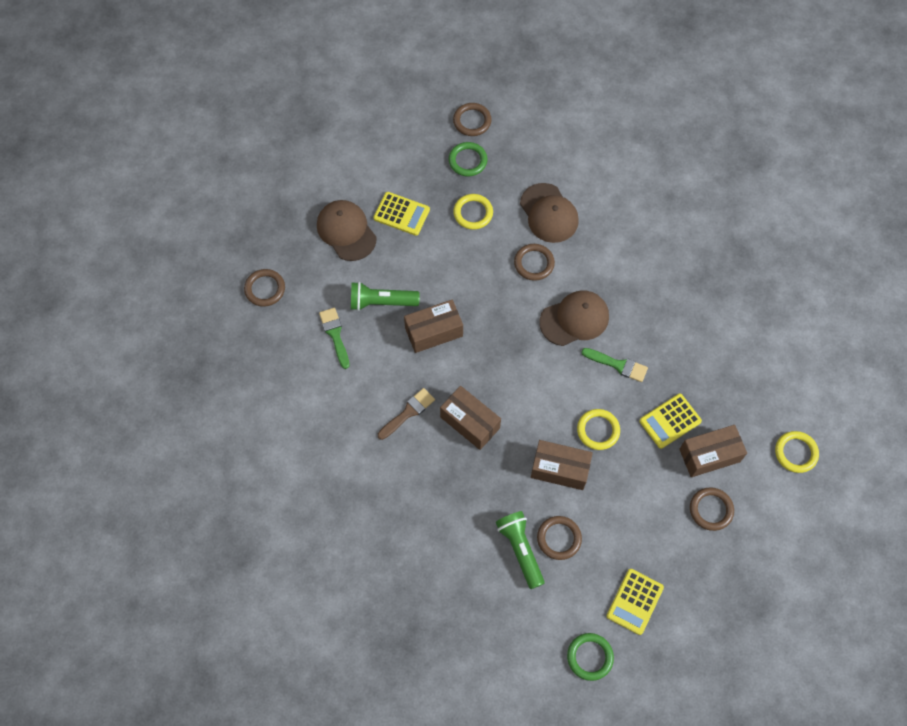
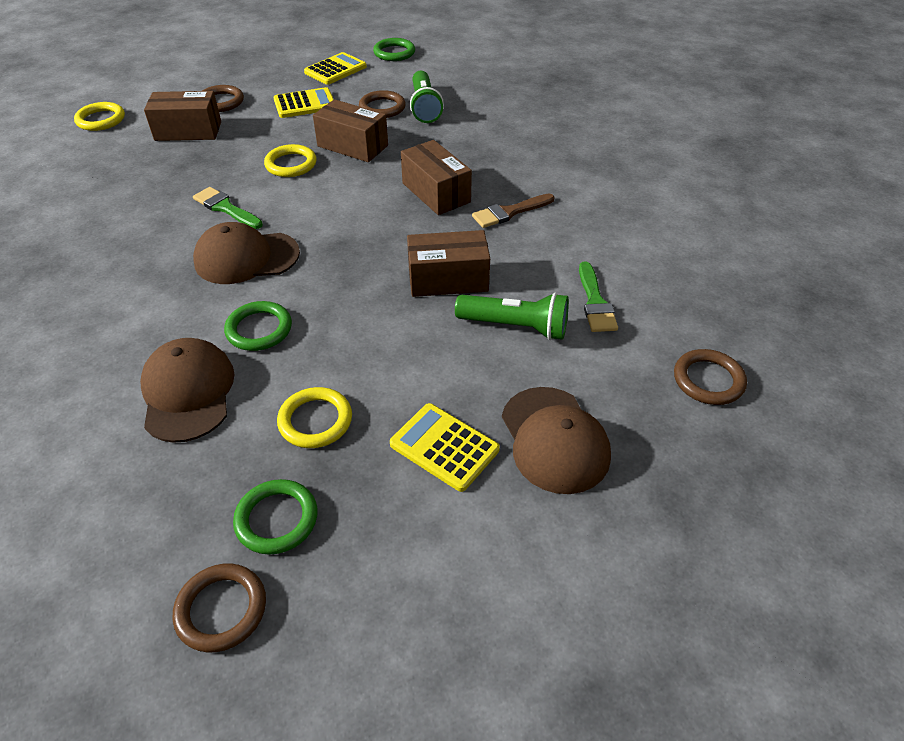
camera: 165 degrees left, 20 degrees down
(534, 263) = (259, 329): brown ring -> green ring
(670, 421) = (206, 158): yellow calculator -> yellow calculator (305, 104)

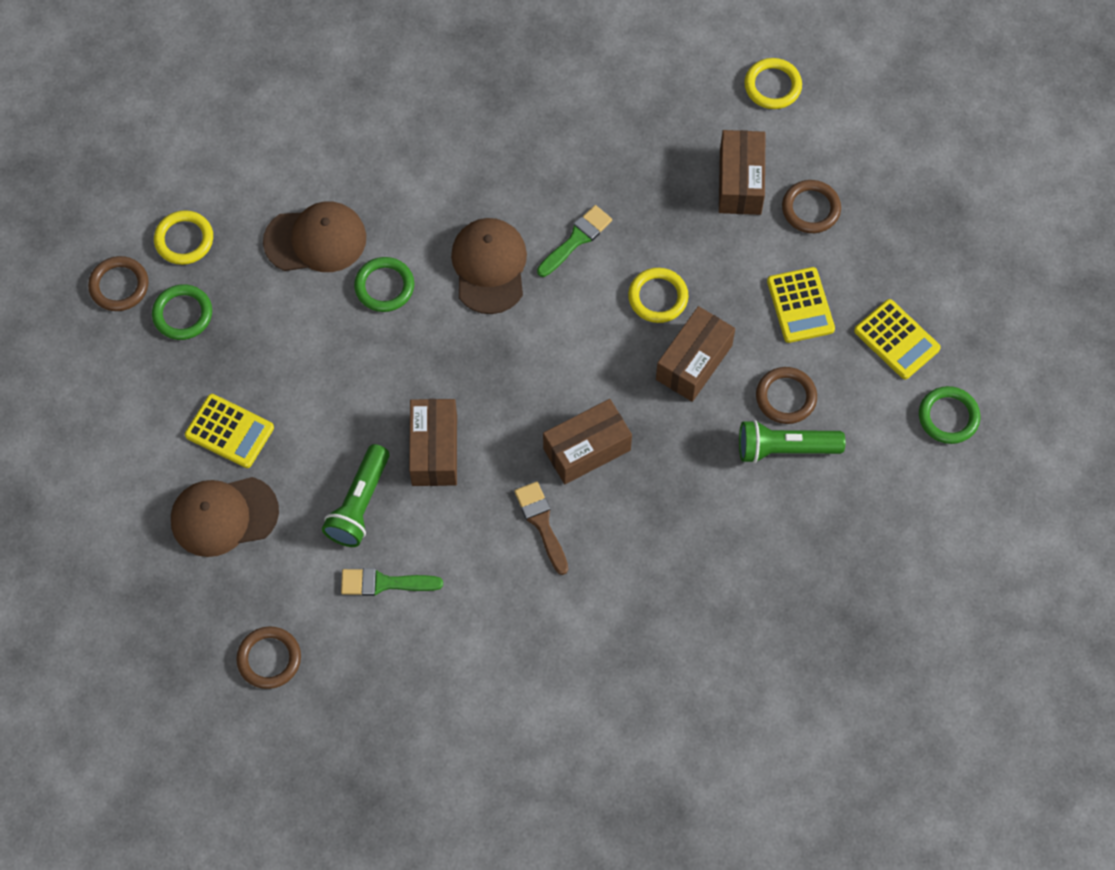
camera: 95 degrees right, 20 degrees up
(315, 421) = (271, 336): yellow ring -> yellow ring (184, 239)
(444, 447) = (229, 431): yellow calculator -> yellow calculator turned 75 degrees clockwise

